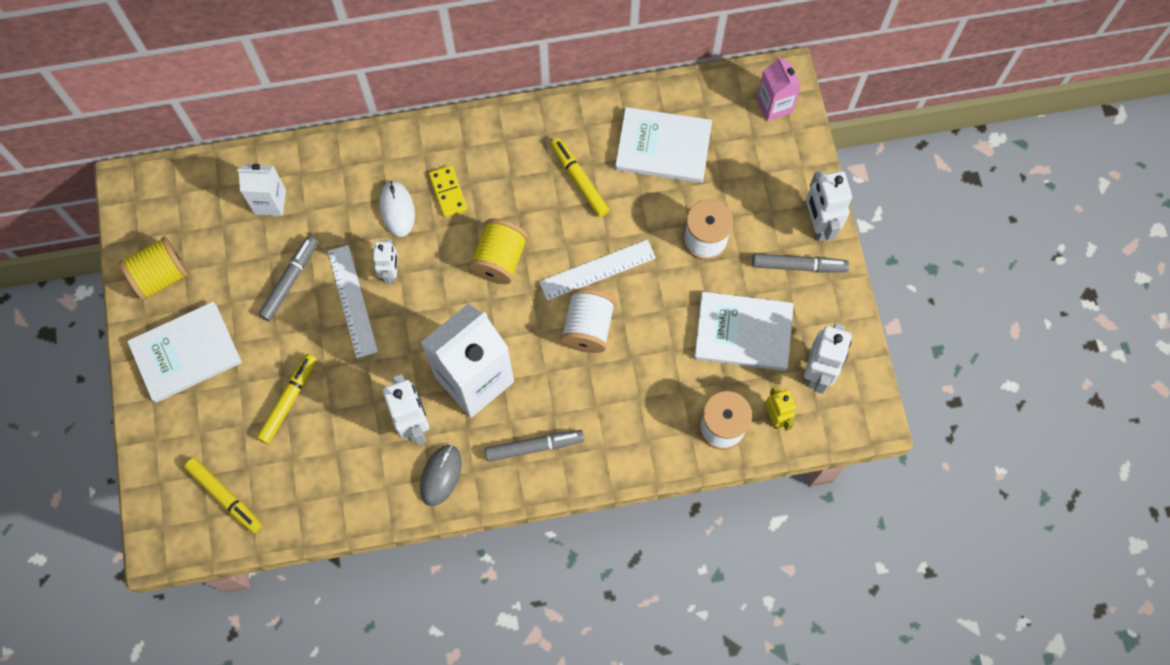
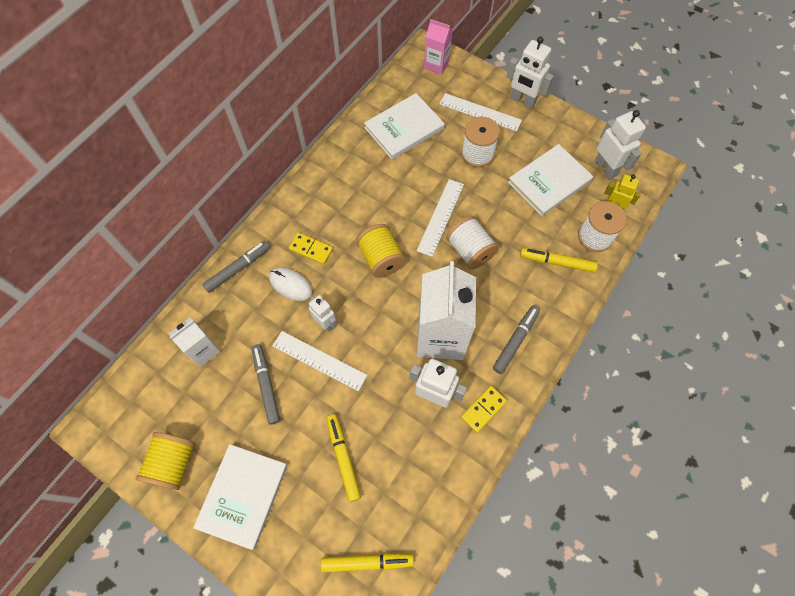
camera: 45 degrees left, 5 degrees down
(441, 475) = (483, 409): grey mouse -> yellow domino
(579, 180) = (378, 181): yellow marker -> yellow marker (557, 262)
(759, 198) = (480, 112): none -> white ruler
(798, 266) = (536, 127): grey marker -> grey marker (238, 268)

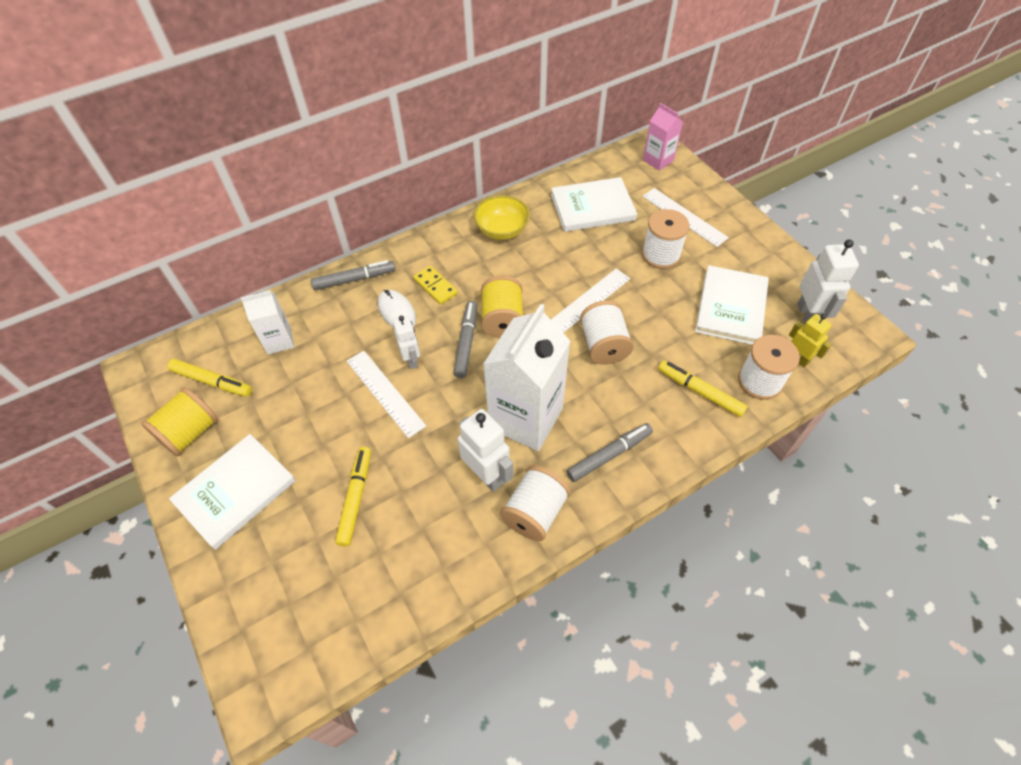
camera: 25 degrees right, 10 degrees down
(266, 385) = (319, 395): grey marker -> grey marker (466, 342)
(340, 176) = (502, 230): none -> yellow bowl
(367, 562) = (320, 617): yellow marker -> yellow marker (212, 381)
(483, 409) = (535, 512): yellow domino -> white spool
(522, 101) = (739, 220): white robot -> none
(549, 182) = (731, 307): white book -> white book turned 60 degrees counterclockwise

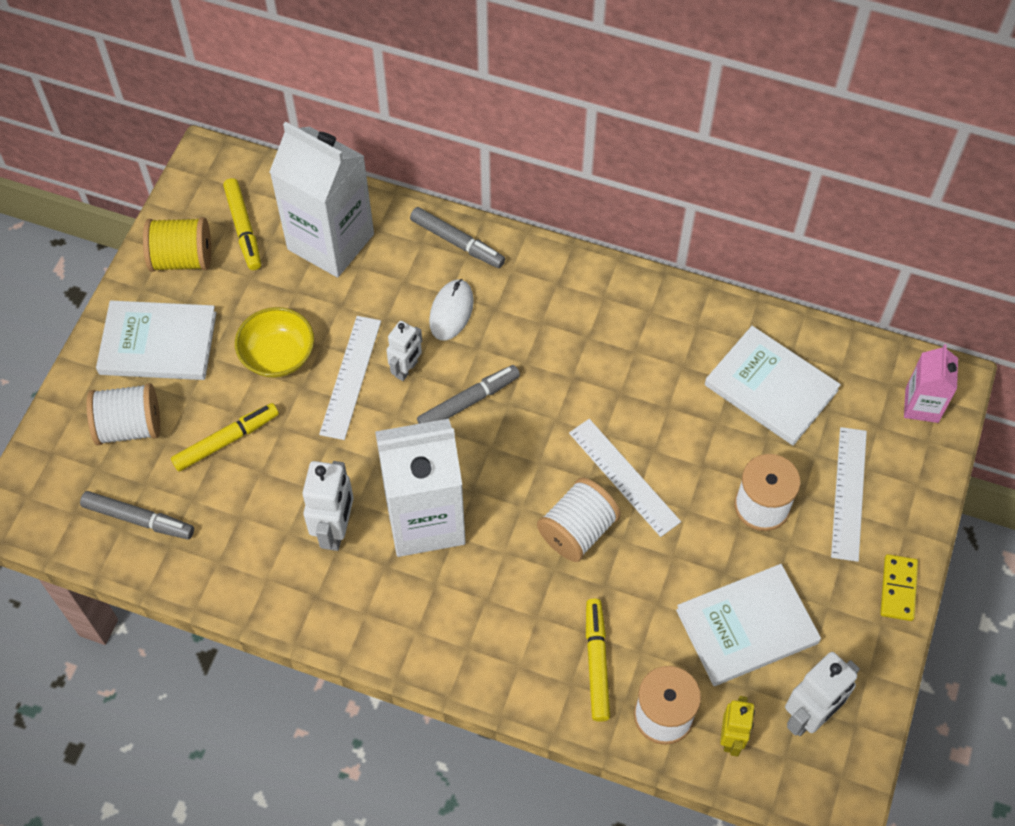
camera: 50 degrees right, 5 degrees up
(279, 341) = (330, 242): white carton -> white carton, size x1.92
(435, 286) = (514, 320): yellow domino -> yellow domino (898, 589)
(502, 230) = (649, 323): yellow bowl -> yellow bowl (278, 355)
(502, 320) = (526, 413): yellow spool -> none
(535, 512) = (330, 599): white spool -> white spool (129, 426)
(588, 302) = (623, 477): white ruler -> white ruler turned 45 degrees clockwise
(609, 455) = (445, 623): grey marker -> grey marker (138, 519)

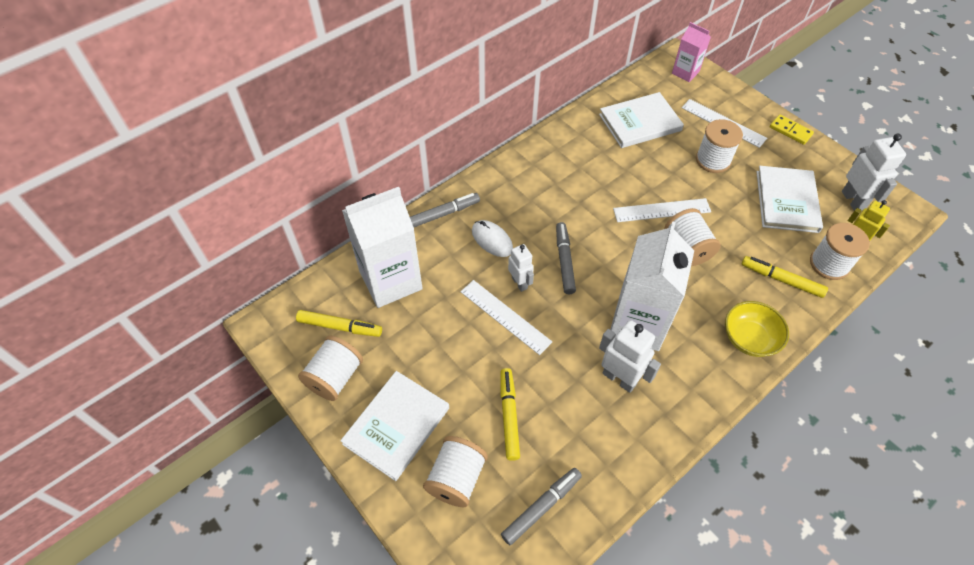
camera: 60 degrees left, 5 degrees down
(182, 259) = (335, 377): yellow spool -> white spool
(278, 355) = (460, 352): yellow bowl -> yellow bowl (749, 338)

